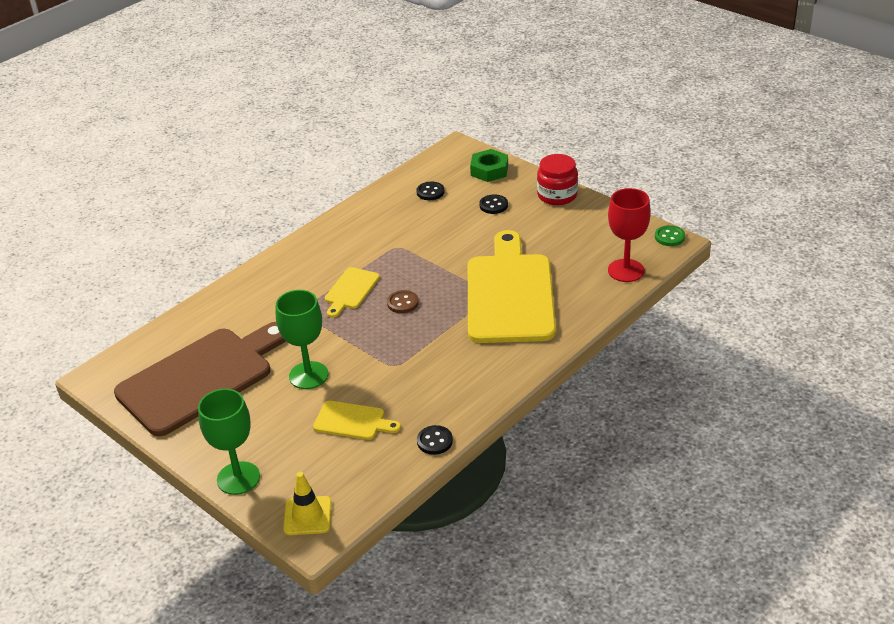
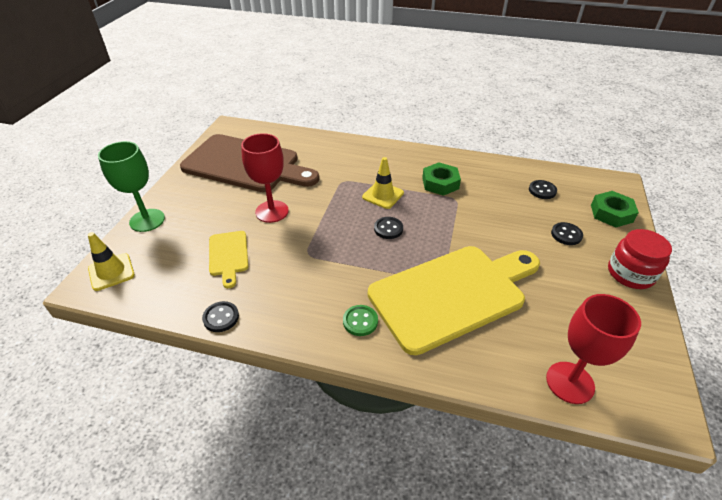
camera: 60 degrees right, 5 degrees up
(308, 375) = (272, 211): green goblet -> red goblet
(350, 290) = (383, 195): yellow cutting board -> yellow traffic cone
(365, 247) = (440, 183): none -> green nut
(402, 303) = (388, 229): brown button -> black button
(669, 237) = (671, 407): green button -> green button (360, 321)

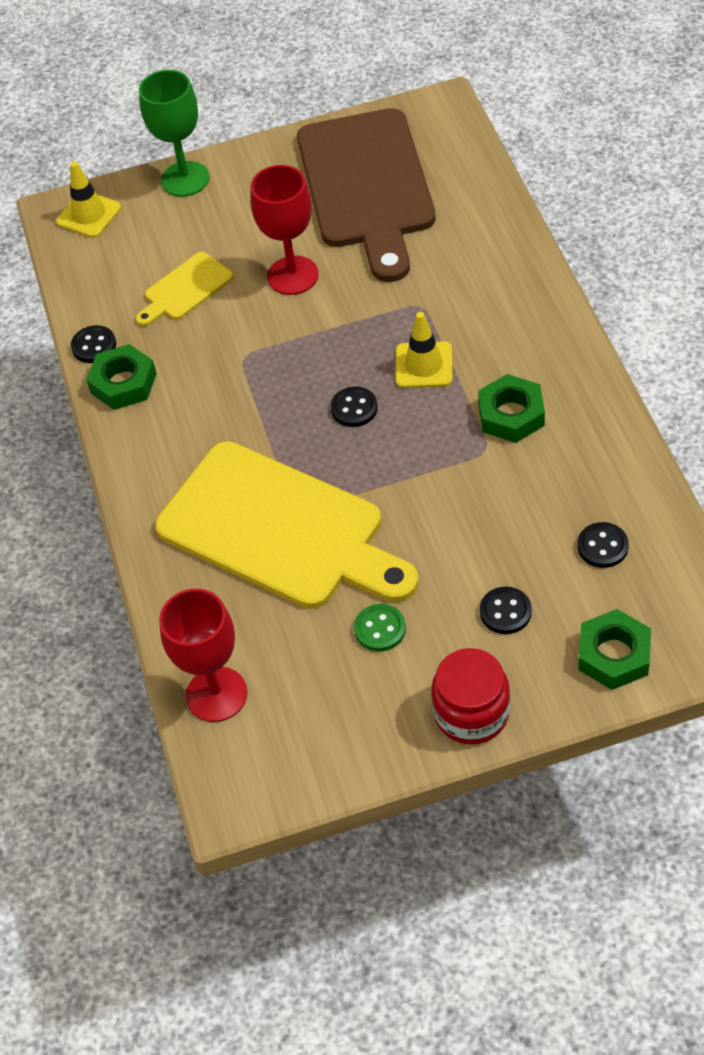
camera: 65 degrees right, 10 degrees up
(269, 316) = (123, 383): none -> green nut
(360, 321) = (173, 464): green button -> green button (380, 629)

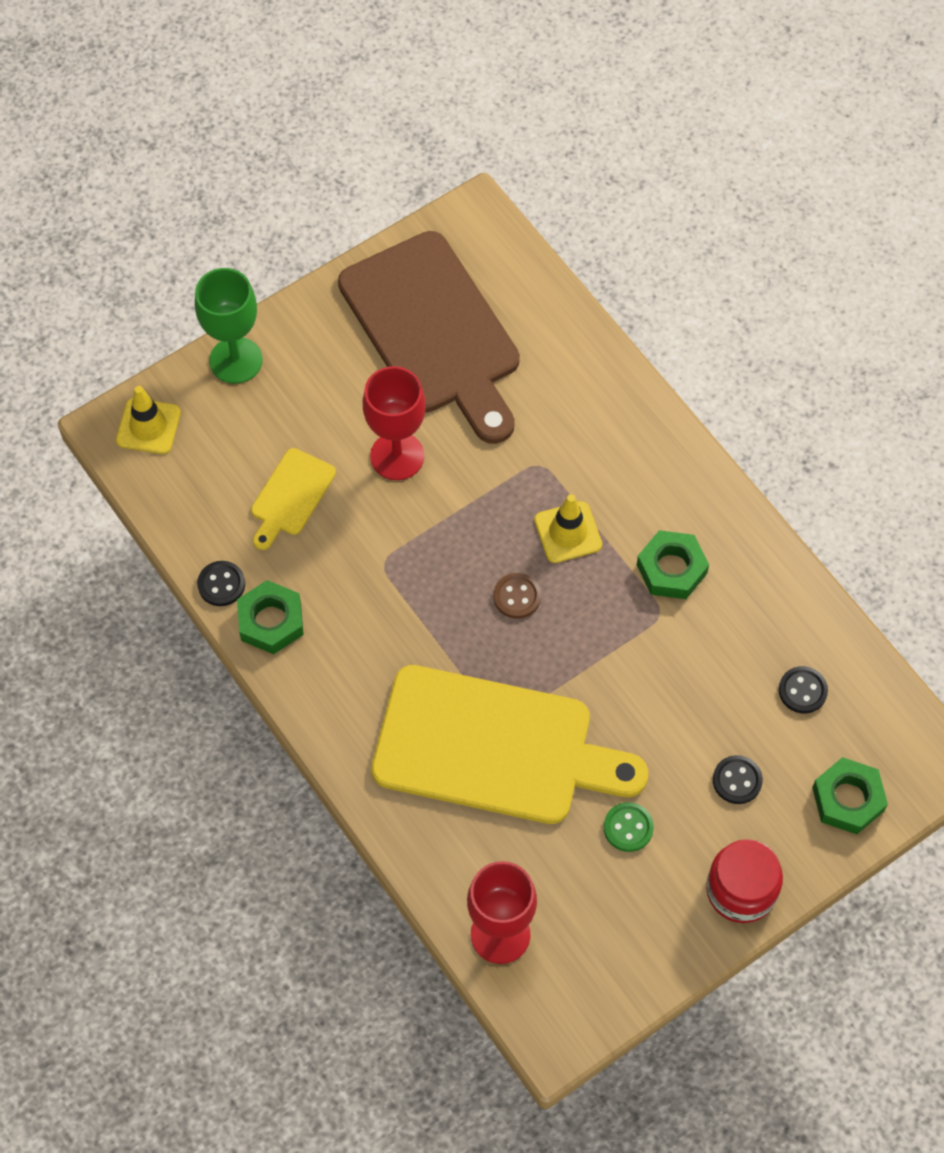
camera: 25 degrees left, 10 degrees up
(354, 408) = (517, 597): black button -> brown button

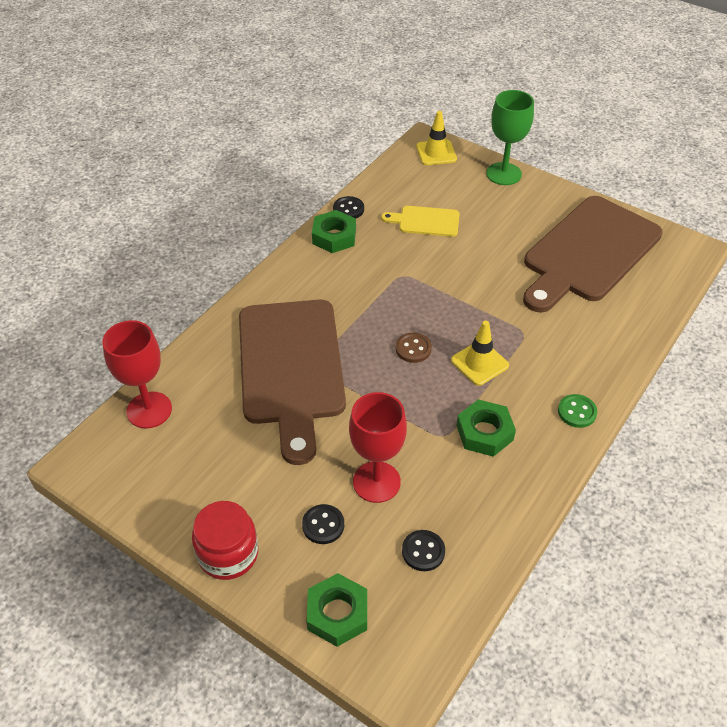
camera: 70 degrees right, 15 degrees down
(397, 456) = (484, 260): red goblet -> red goblet (376, 482)
(493, 748) = (291, 368): yellow cutting board -> brown cutting board
(628, 828) = (257, 463): green button -> green button (577, 412)

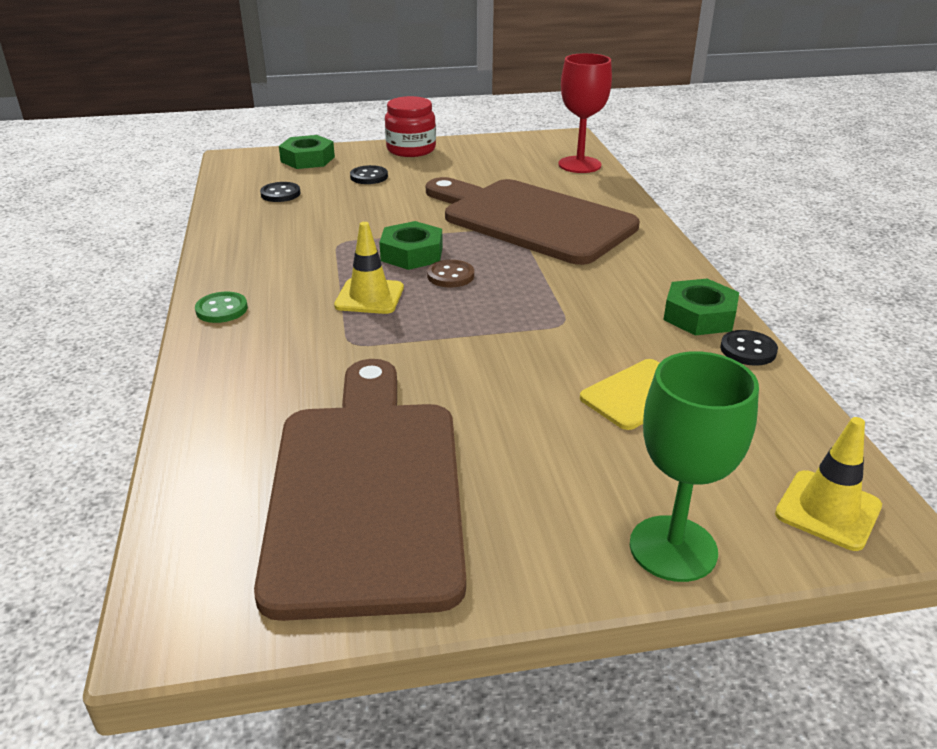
camera: 135 degrees right, 15 degrees down
(376, 482) = (360, 203): red goblet -> none
(484, 432) = (304, 258): green nut -> green nut (412, 254)

